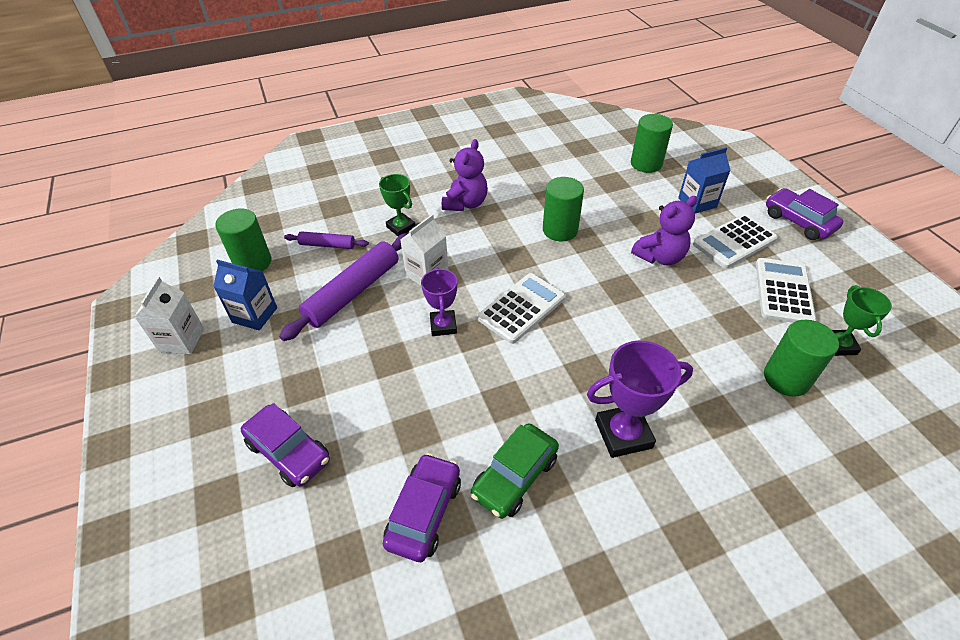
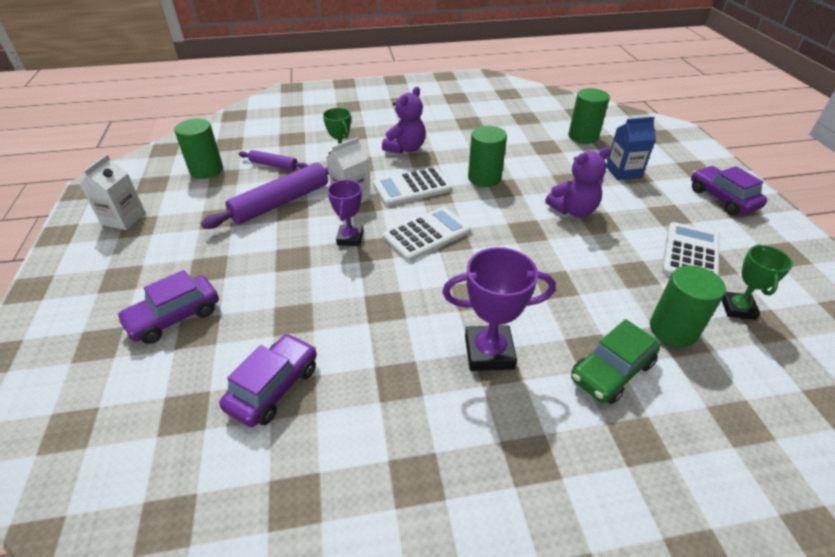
camera: 10 degrees right, 5 degrees down
(255, 315) = (191, 208): blue carton -> none
(289, 452) = (174, 317): purple car -> purple car turned 90 degrees clockwise
(515, 477) = (370, 371): green car -> green car (611, 371)
(734, 242) = (651, 207): white calculator -> white calculator (412, 187)

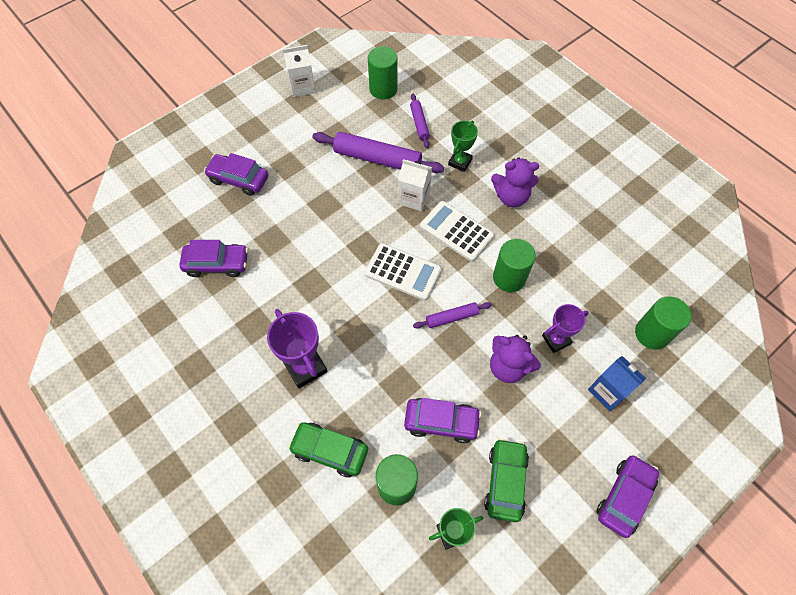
camera: 60 degrees right, 20 degrees up
(350, 238) = (366, 225): purple trophy -> purple trophy (556, 340)
(501, 223) = (452, 317): none -> purple rolling pin
(612, 271) = (441, 422): none -> purple car
(690, 254) = (505, 482): white calculator -> green car

